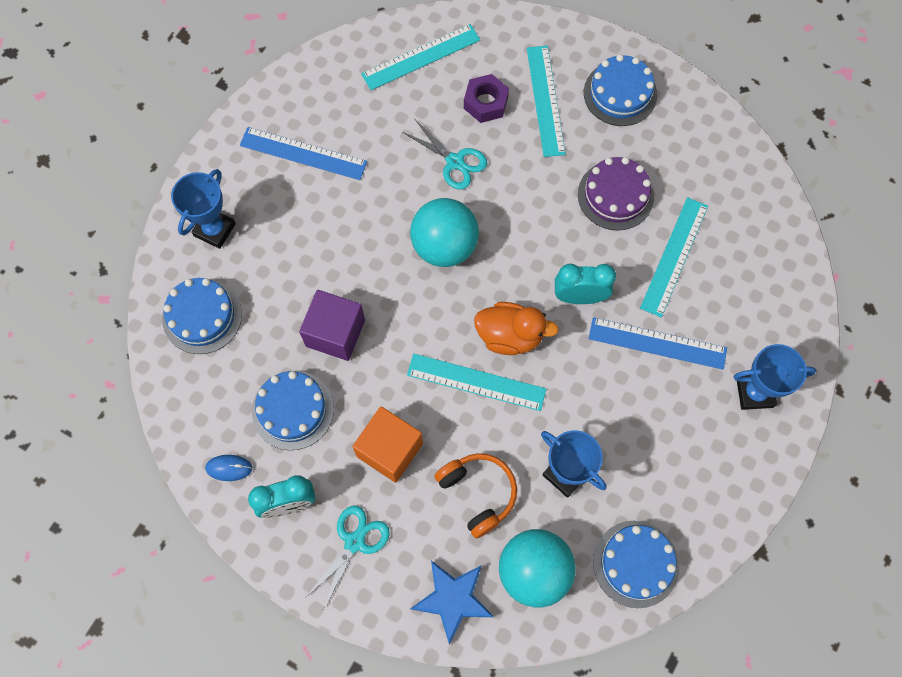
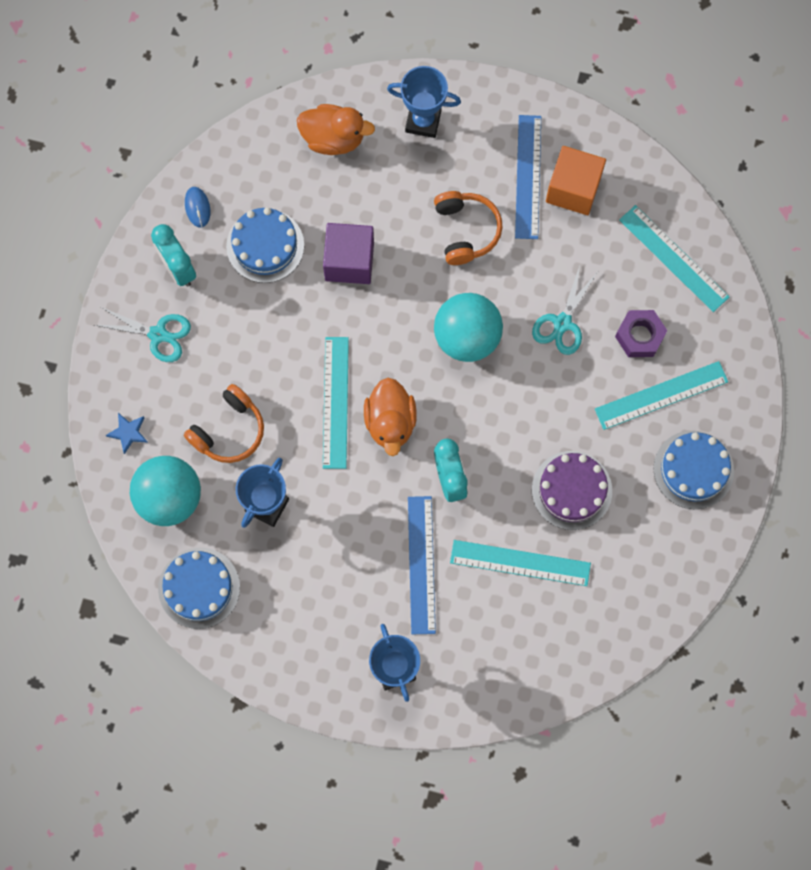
camera: 75 degrees right, 5 degrees up
(202, 316) = (333, 138): blue cake -> orange duck
(338, 220) = (466, 231): none -> orange headphones
(389, 450) = (249, 341): orange cube -> orange cube (573, 189)
(453, 599) = (128, 432): blue star -> blue star, size x0.55

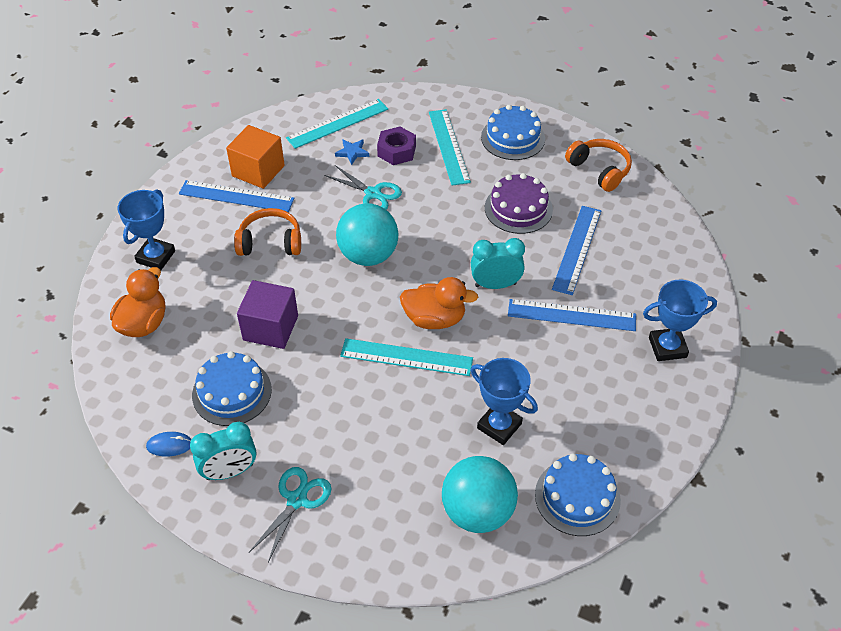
camera: 80 degrees left, 25 degrees down
(128, 432) = (399, 543): blue star -> blue star (352, 152)
(229, 430) = (416, 448): orange headphones -> orange headphones (599, 170)
(520, 563) = (577, 249): turquoise ruler -> blue ruler

